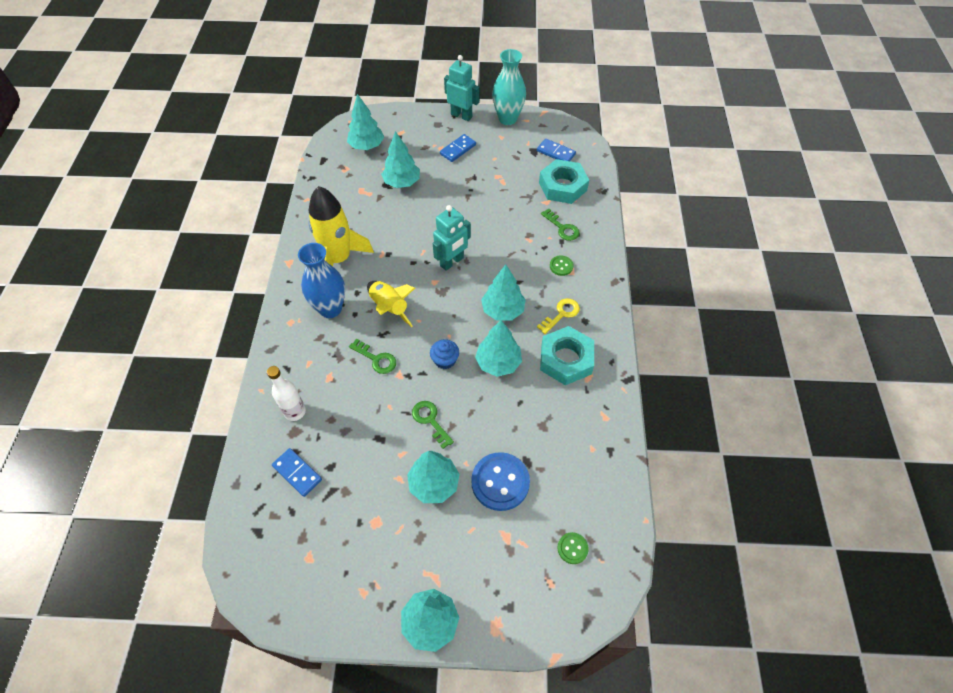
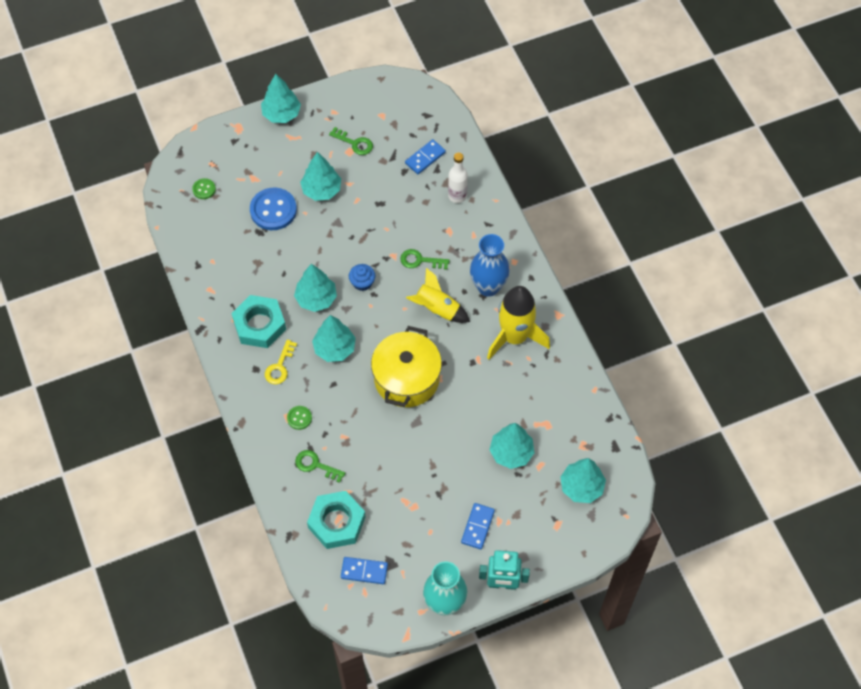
camera: 155 degrees right, 5 degrees up
(297, 473) = (425, 158): blue domino -> blue domino turned 60 degrees counterclockwise
(430, 421) = (348, 231): green key -> green key (354, 143)
(452, 262) = (406, 379): turquoise robot -> yellow pot

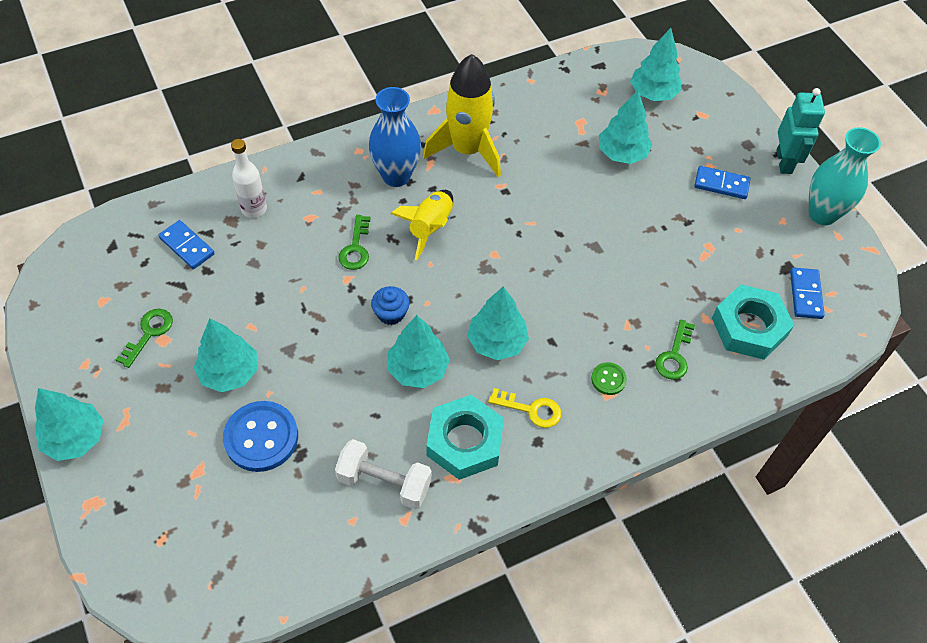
camera: 95 degrees left, 5 degrees down
(204, 189) = (212, 547): green button -> none
(235, 278) = (384, 482): none -> white dumbbell
(406, 379) = (535, 258): yellow pot -> none

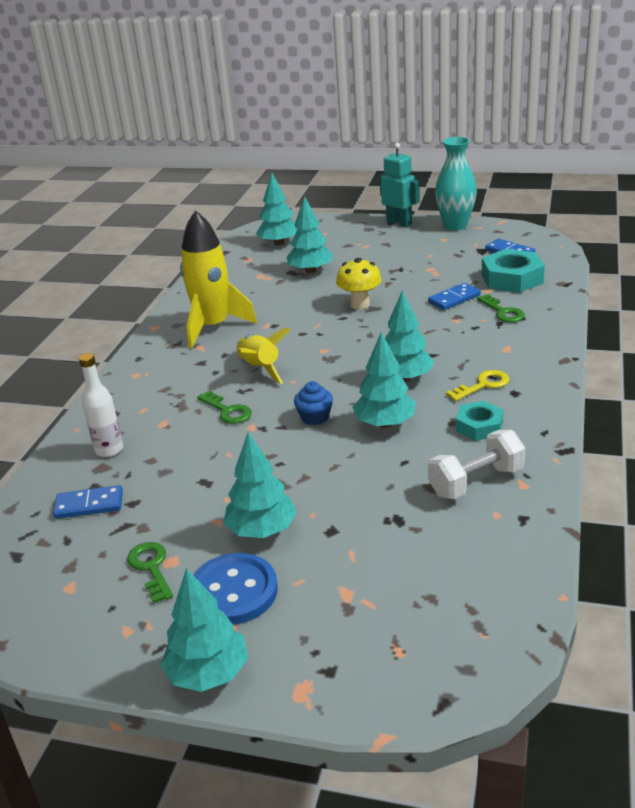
camera: 45 degrees left, 25 degrees down
(261, 437) = (354, 537): blue button -> blue button (233, 591)
(396, 176) = (187, 366): blue vase -> none
(465, 441) = (479, 426): turquoise nut -> turquoise nut, size x0.61
(592, 232) = (360, 304): none -> yellow mushroom
(608, 379) = (493, 344): green button -> none
(721, 184) = (386, 247): blue domino -> blue domino (454, 299)

